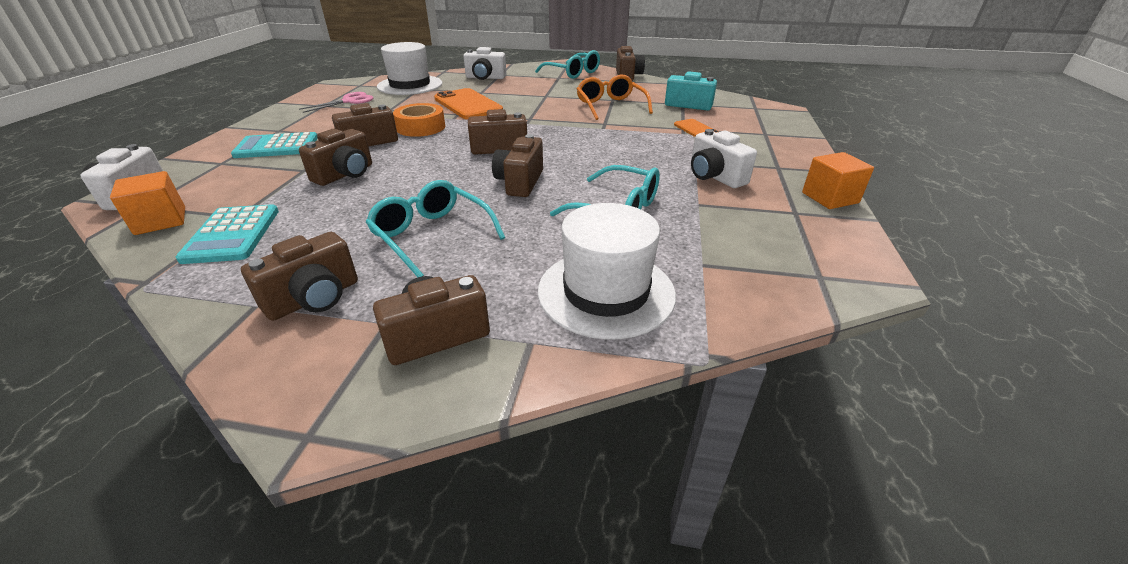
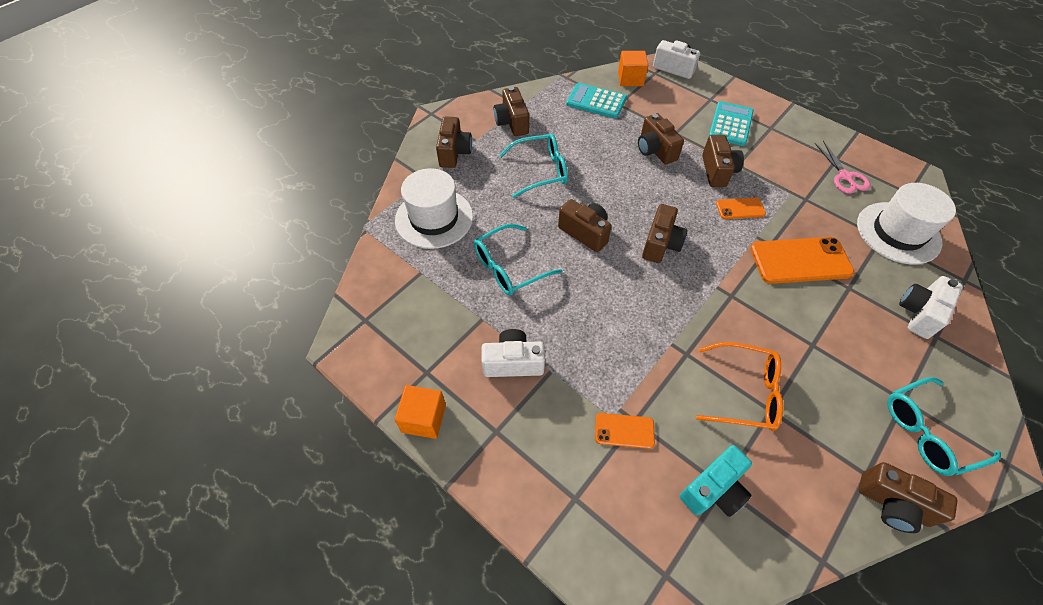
camera: 120 degrees right, 20 degrees up
(421, 127) = (740, 208): orange tape -> orange phone

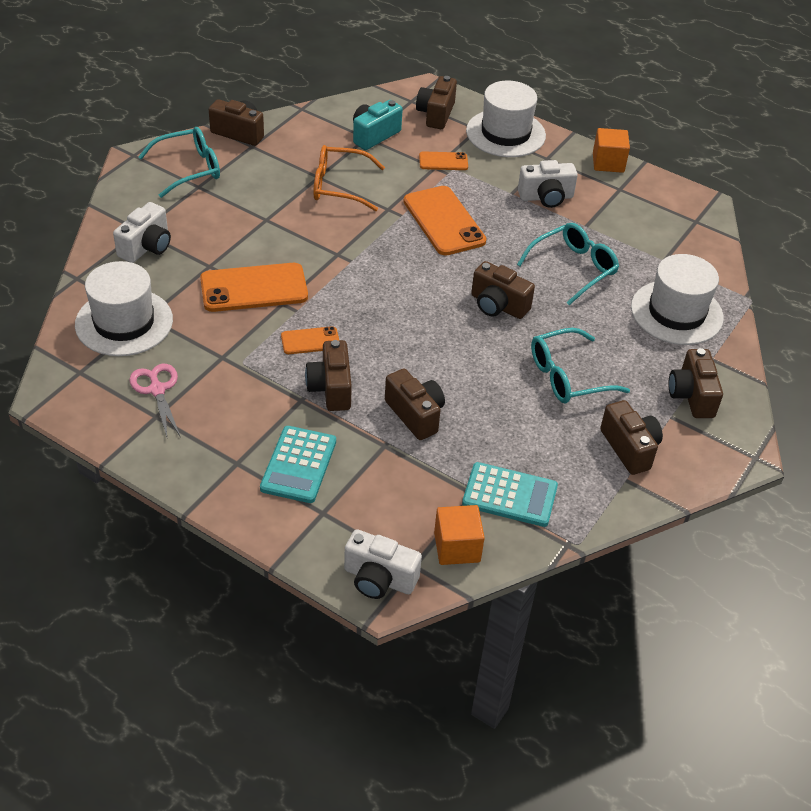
camera: 170 degrees right, 10 degrees down
(539, 485) = (505, 133): none -> white hat
(627, 332) = (443, 221): none -> orange phone
(661, 244) = (410, 297): brown camera -> brown camera (436, 114)

